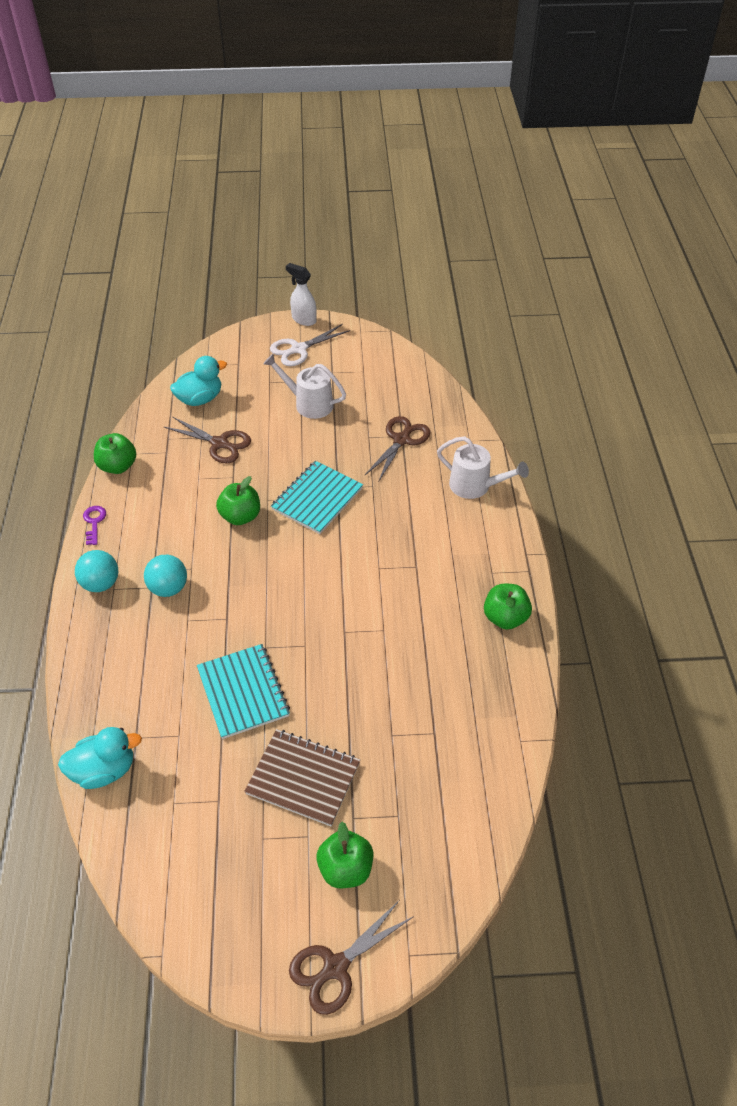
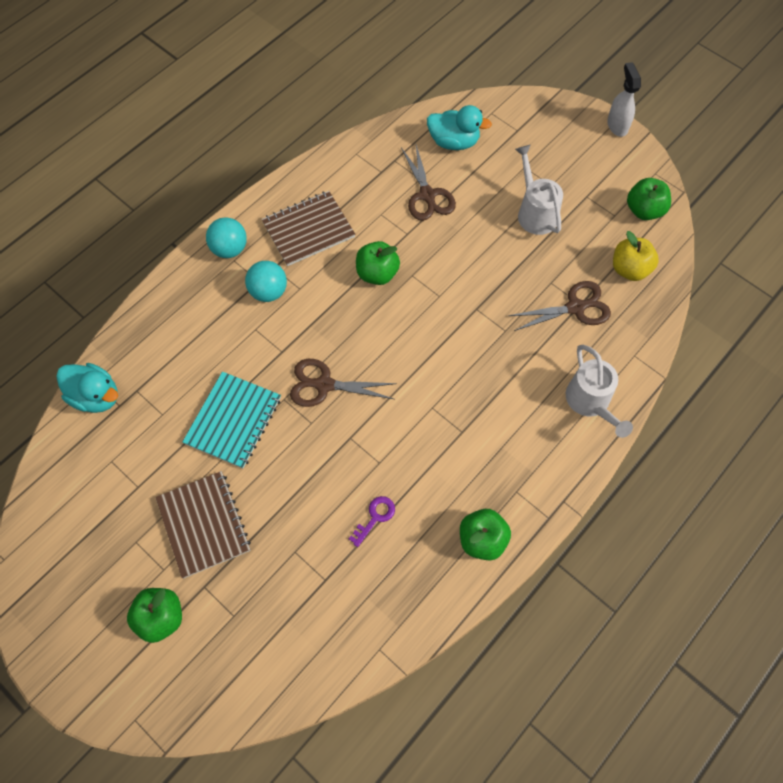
camera: 45 degrees right, 15 degrees up
(94, 522) = (273, 193): purple key -> purple key (375, 517)
(118, 466) = (335, 157): green apple -> green apple (644, 210)
(152, 526) = (308, 229): none -> brown notebook
(298, 349) = (581, 152): white scissors -> none
(317, 499) = (449, 306): turquoise notebook -> none
(335, 967) = (84, 677): brown scissors -> brown scissors (324, 385)
(409, 395) = (629, 269): none -> yellow apple

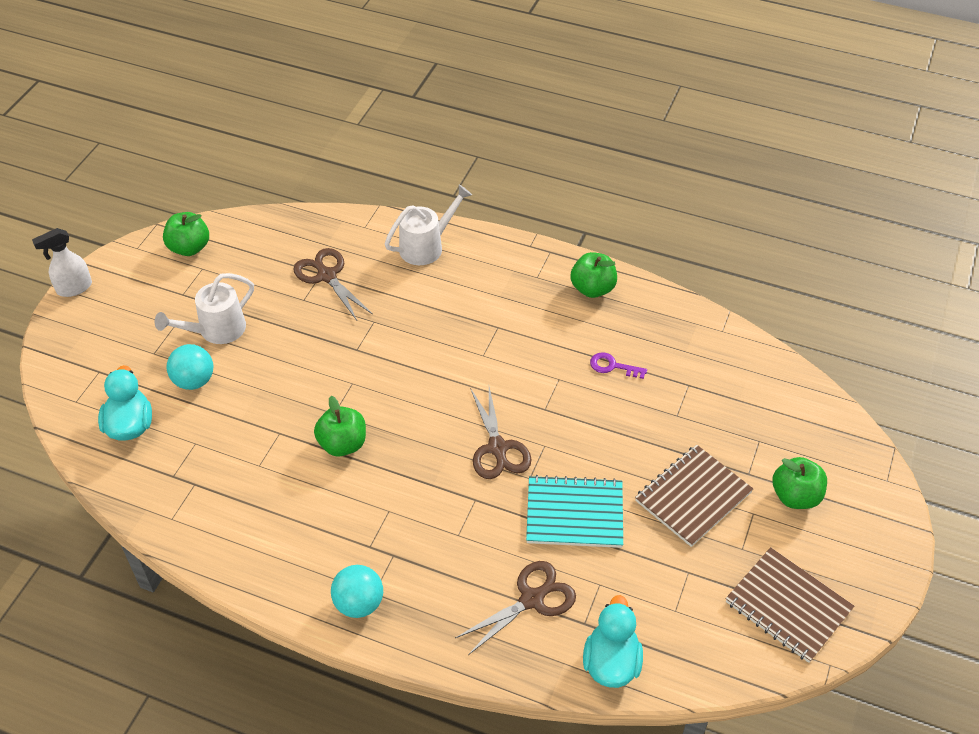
camera: 110 degrees left, 15 degrees down
(268, 291) = (404, 539): turquoise ball -> turquoise ball (194, 381)
(308, 229) = (303, 530): brown notebook -> brown notebook (788, 606)
(427, 195) = (219, 429): brown scissors -> brown scissors (532, 599)
(629, 269) = (267, 246): yellow apple -> none

